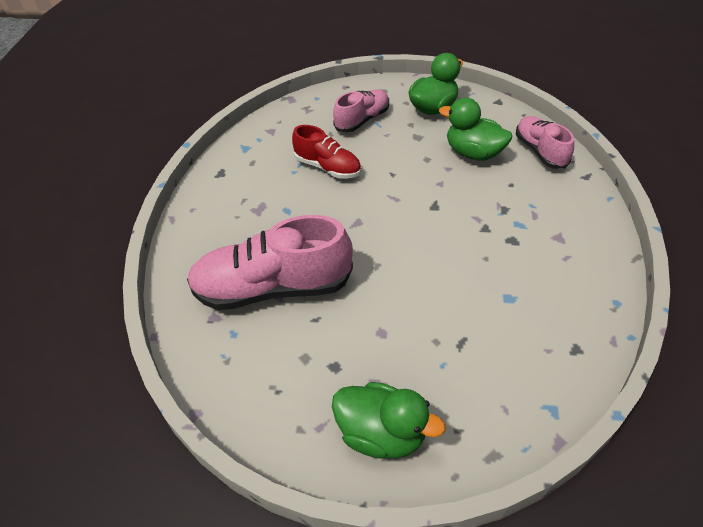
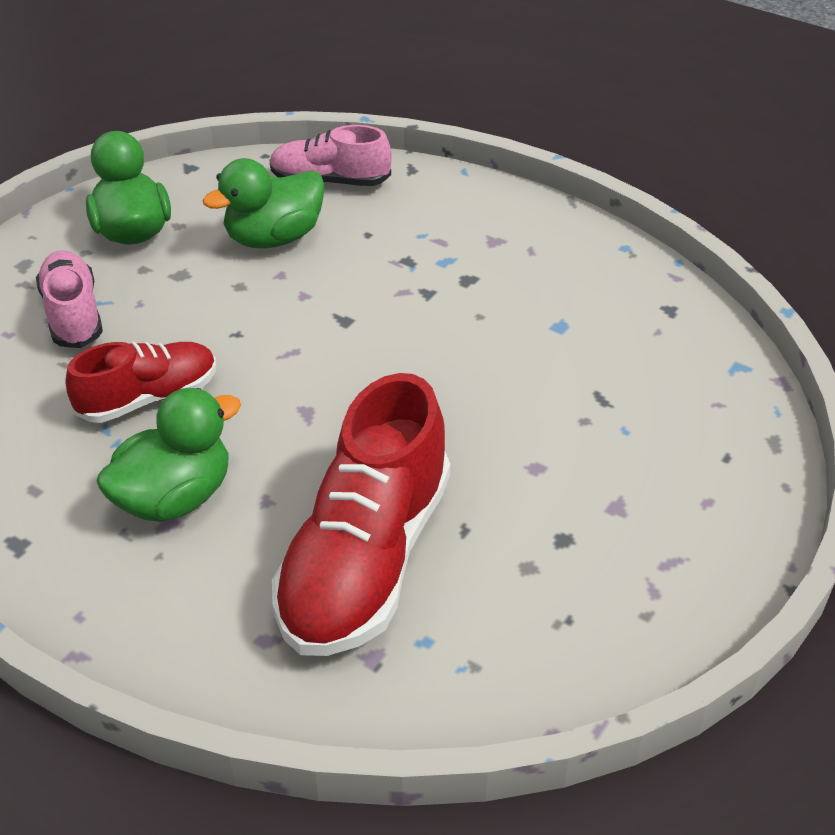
camera: 65 degrees left, 5 degrees down
(273, 288) = (365, 559): pink shoe -> red shoe
(381, 433) = (696, 530): green duck -> green duck (175, 497)

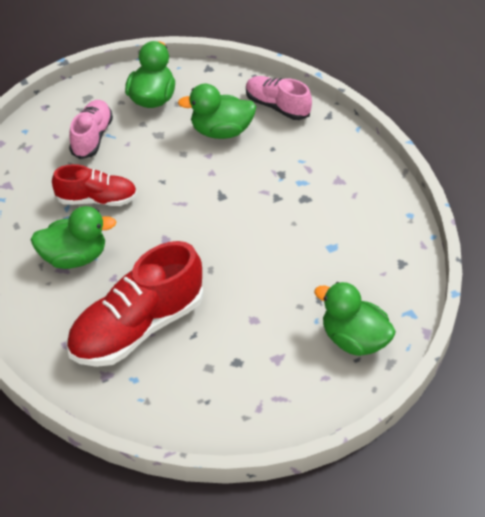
camera: 30 degrees right, 5 degrees up
(699, 433) = (354, 340): none -> green duck

